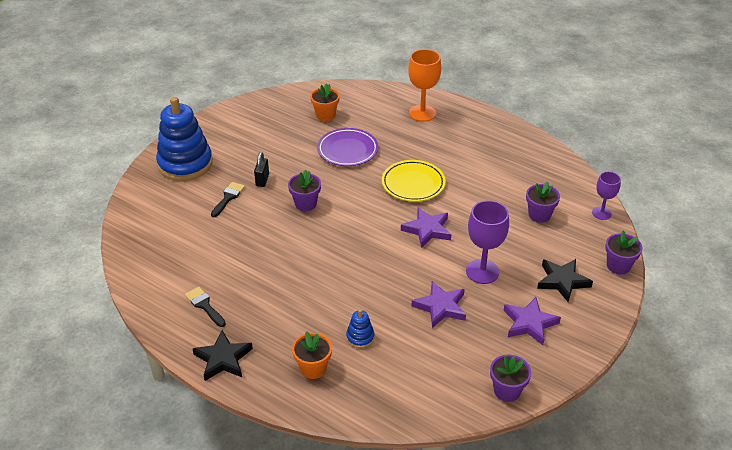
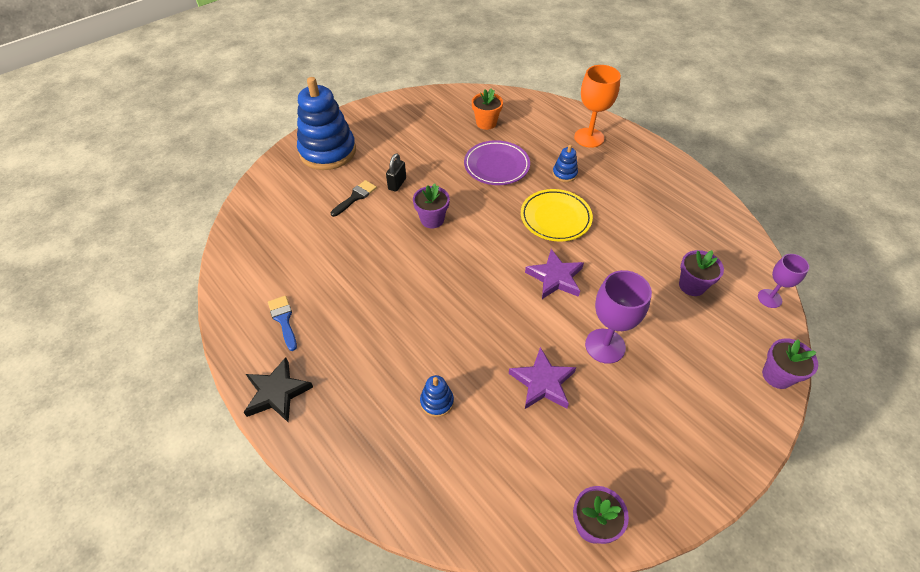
camera: 15 degrees right, 10 degrees up
(204, 305) = (283, 319): black brush -> blue brush
(313, 368) = (370, 430): orange flower pot -> none
(410, 147) = (564, 174): none -> blue stacking toy
(529, 323) = (645, 431): purple star -> none
(562, 281) = (701, 381): black star -> none

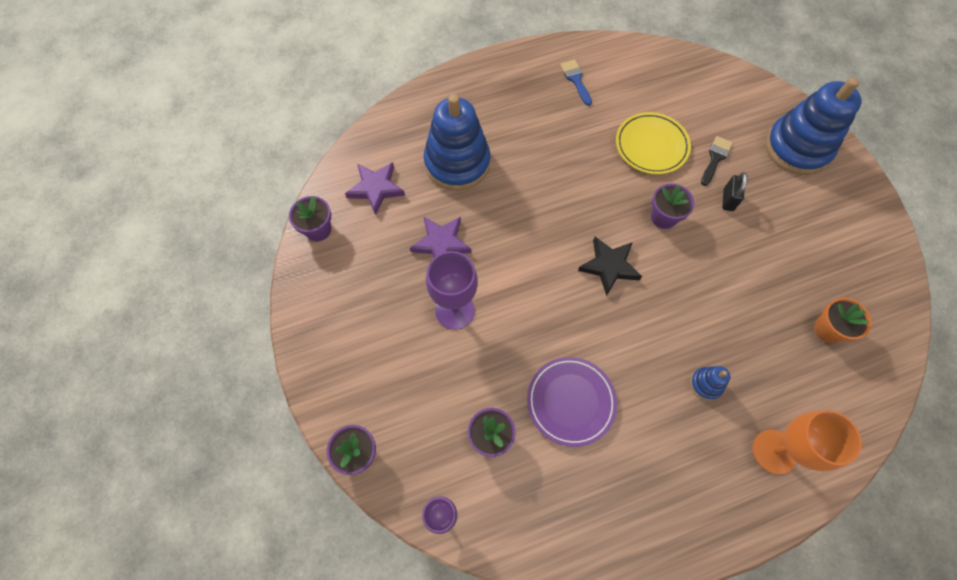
camera: 110 degrees right, 15 degrees up
(277, 393) = (508, 67): black star -> black star (609, 266)
(283, 319) = (576, 80): blue brush -> blue brush turned 105 degrees counterclockwise
(355, 197) = (715, 158): black brush -> black brush turned 120 degrees counterclockwise
(397, 184) = (728, 200): black padlock -> black padlock turned 60 degrees clockwise
(437, 401) = (457, 163): blue stacking toy -> blue stacking toy, size x2.36
(496, 166) = (737, 310): purple plate -> purple plate (570, 402)
(555, 218) = (632, 340): yellow plate -> yellow plate (651, 146)
(555, 278) = (548, 302): purple star -> purple star (376, 188)

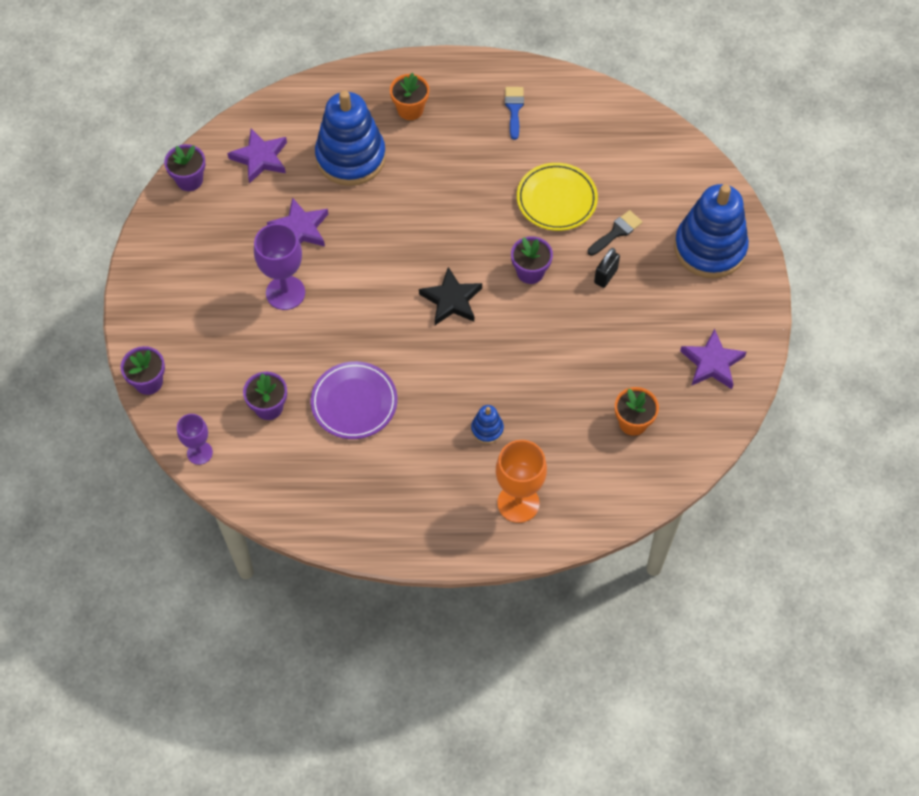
camera: 20 degrees right, 5 degrees down
(489, 106) = (410, 109): none -> orange flower pot
(859, 249) = (712, 363): none -> purple star

